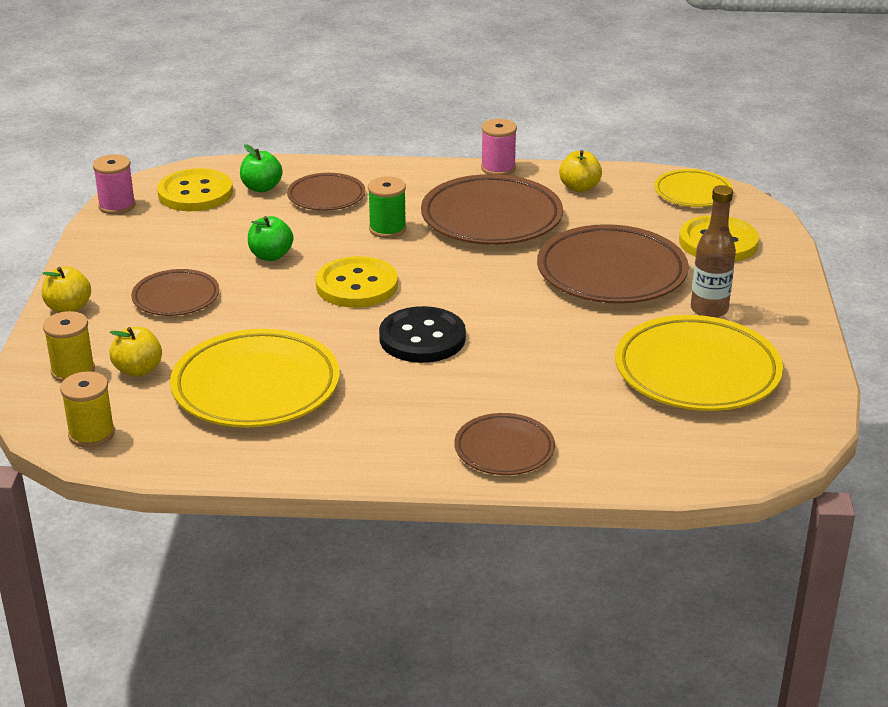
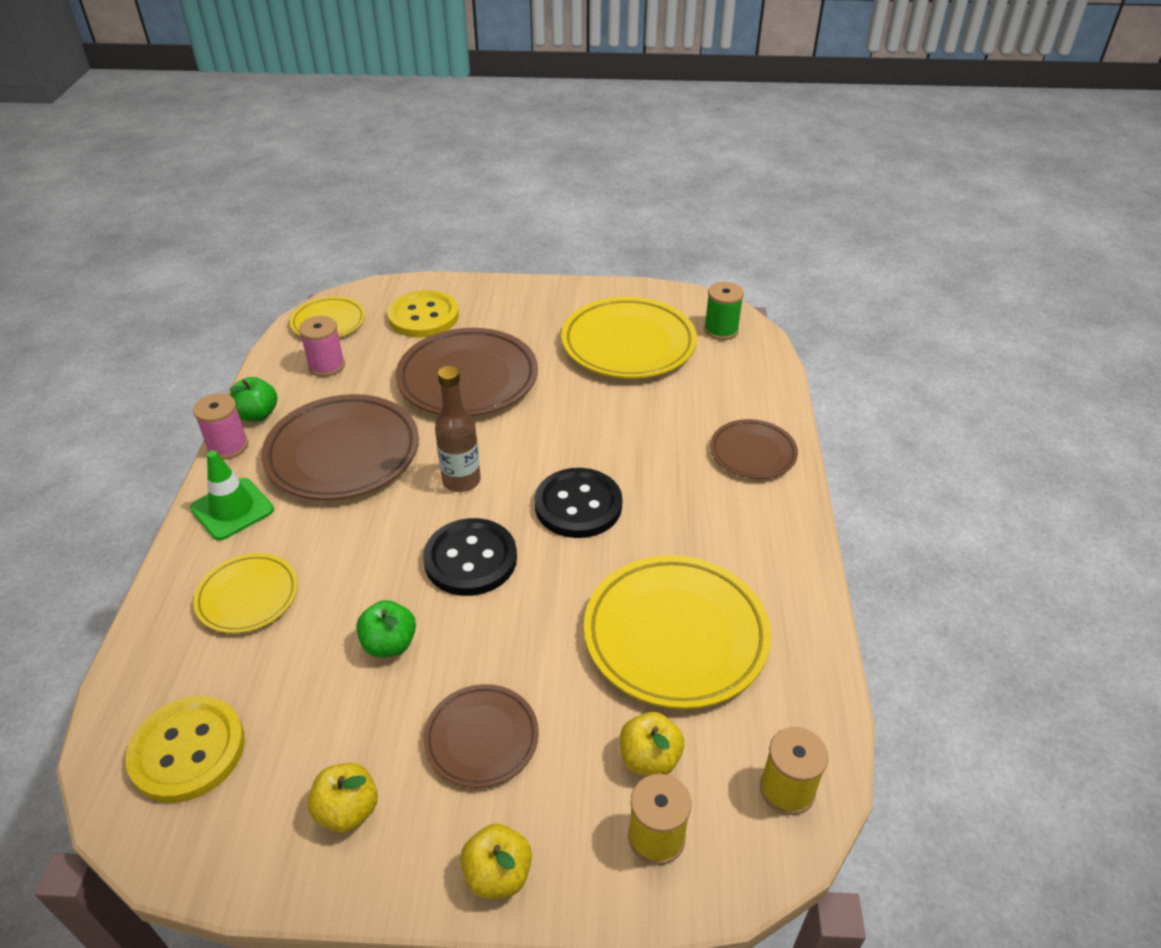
camera: 90 degrees left, 10 degrees up
(117, 206) = (194, 859): pink spool -> pink spool (326, 366)
(261, 188) = (199, 669): green apple -> green apple (257, 414)
(326, 197) = (248, 597): brown plate -> yellow plate
(357, 285) = (470, 559): yellow button -> black button
(387, 229) = (347, 536): green spool -> green spool (721, 330)
(421, 179) = (232, 509): none -> green traffic cone
(579, 187) = (294, 390): yellow apple -> yellow apple (347, 810)
(709, 310) = (535, 331): brown bottle -> brown bottle (461, 481)

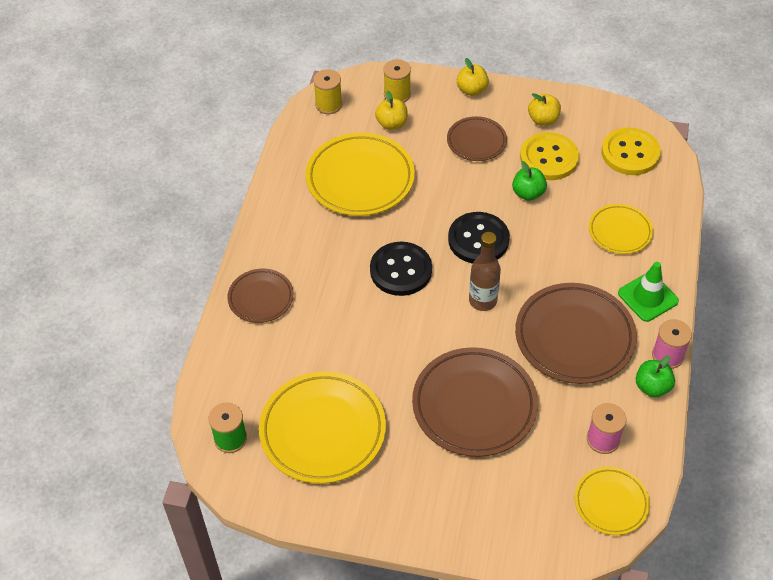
camera: 170 degrees left, 10 degrees up
(423, 316) = (516, 499): yellow button -> yellow button (549, 158)

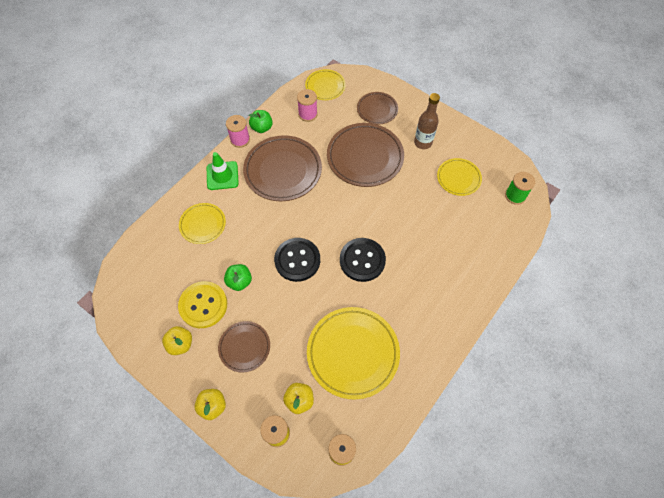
camera: 155 degrees left, 10 degrees up
(261, 298) = (467, 281): brown plate -> brown plate (377, 110)
(323, 431) = (458, 178): yellow plate -> yellow plate, size x0.56
(482, 300) = (322, 216): brown bottle -> brown bottle (423, 143)
(630, 153) = (144, 282): yellow button -> none

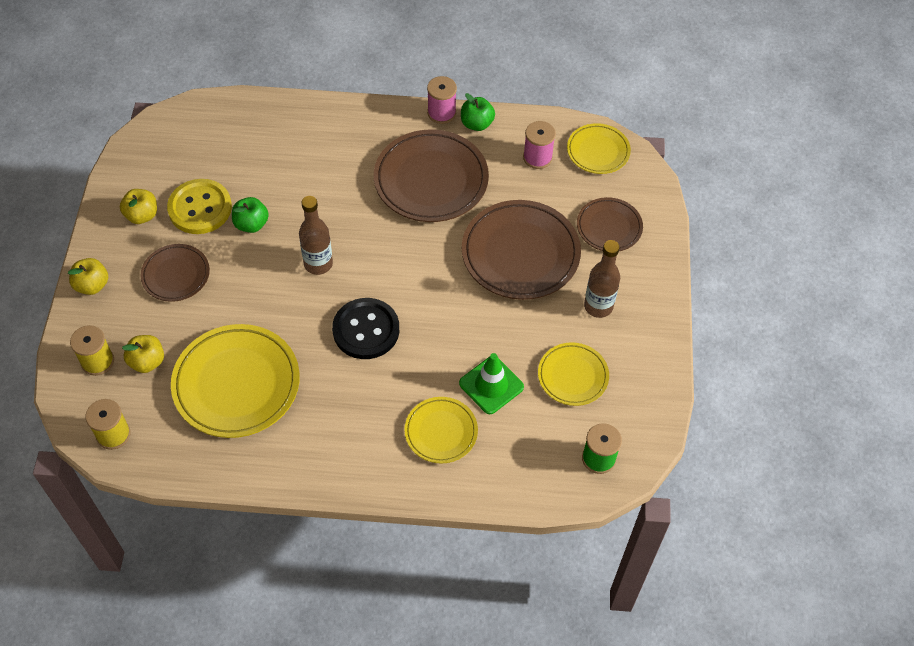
camera: 55 degrees right, 5 degrees down
(203, 224) = (298, 147): yellow plate -> yellow plate (441, 432)
(222, 176) = (377, 126): green traffic cone -> green traffic cone (491, 385)
(297, 260) = (318, 264): black button -> brown bottle

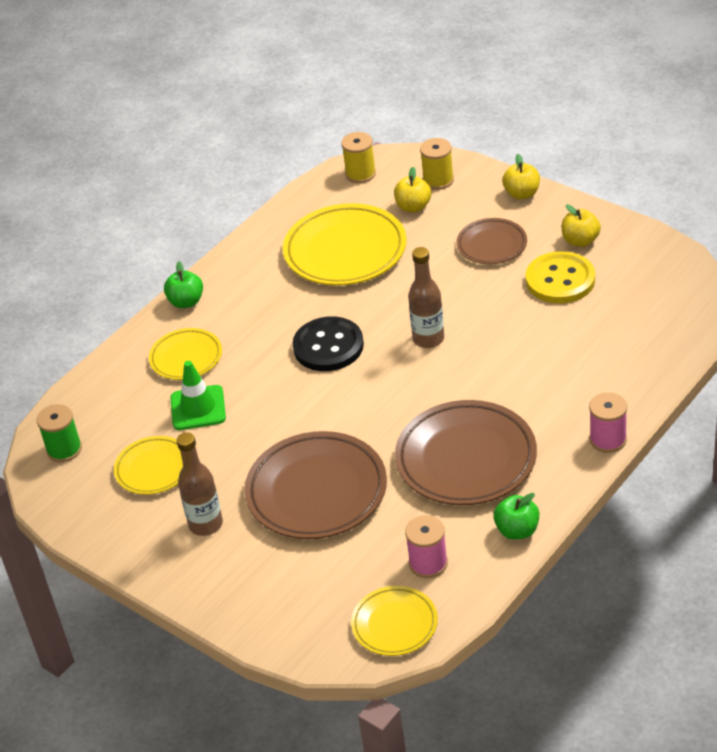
camera: 130 degrees right, 15 degrees down
(251, 224) = (513, 308): green apple -> green apple (186, 302)
(441, 113) = (556, 506): pink spool -> pink spool (608, 439)
(609, 227) = (287, 581): brown plate -> none

